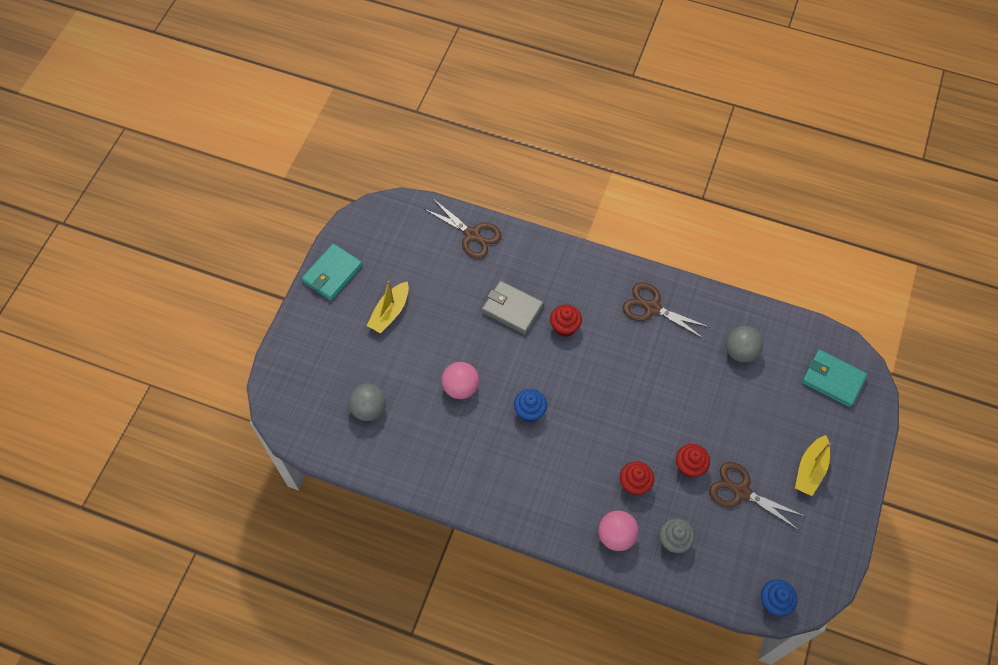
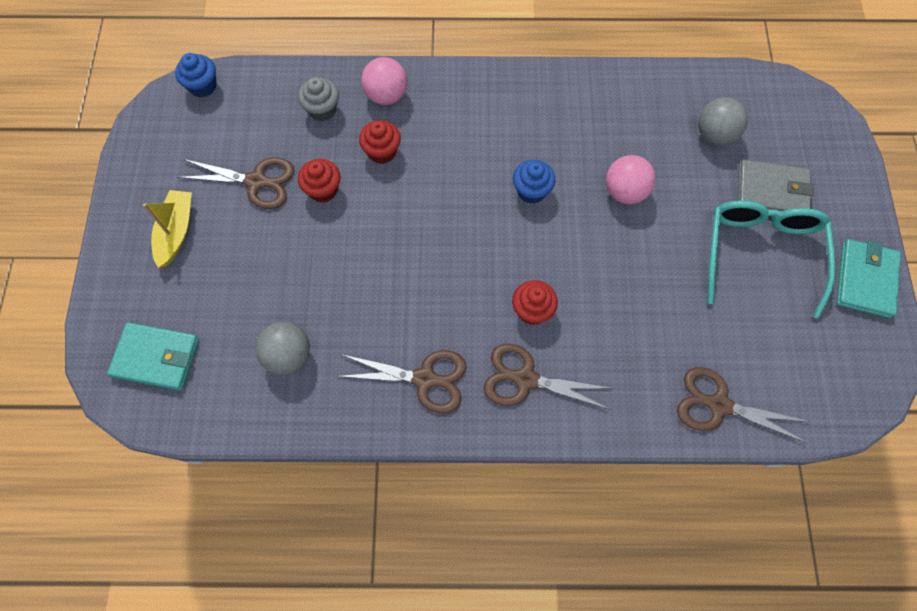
camera: 160 degrees right, 5 degrees up
(390, 312) = (761, 253): yellow boat -> turquoise glasses
(512, 309) = (611, 312): grey wallet -> grey wallet (771, 191)
(586, 287) = (525, 379): none -> brown scissors

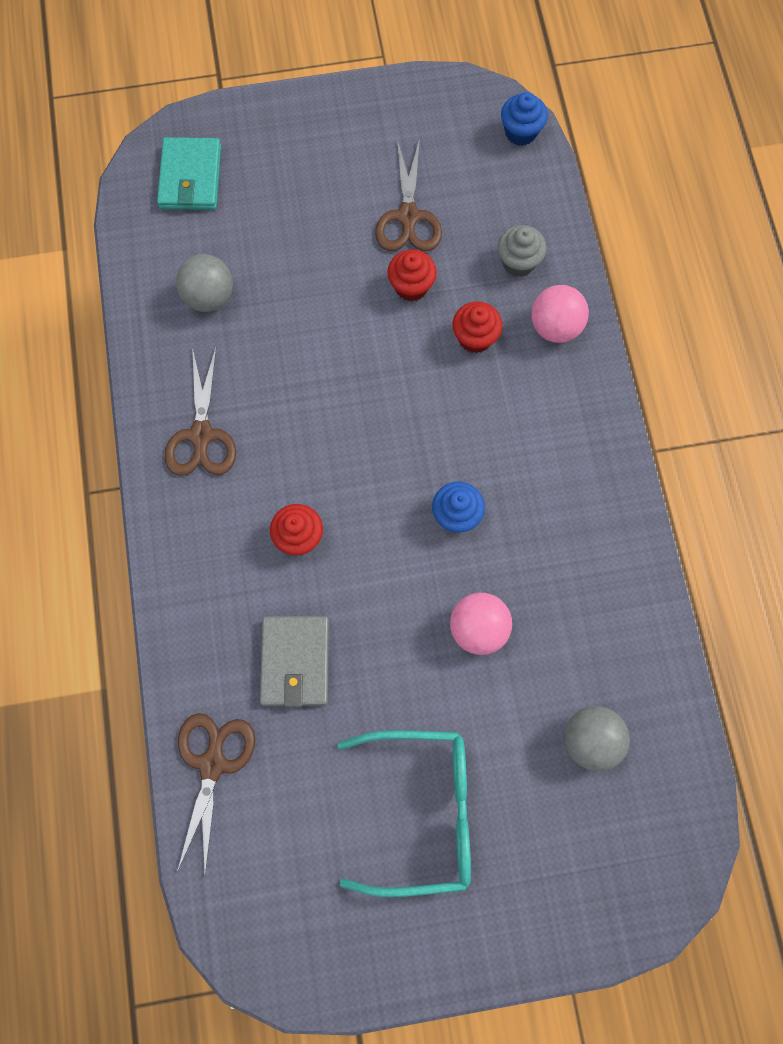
camera: 80 degrees right, 5 degrees up
(176, 232) = (332, 156): yellow boat -> none
(525, 379) = (215, 541): brown scissors -> none
(771, 191) = (518, 821): grey wallet -> grey wallet (295, 661)
(865, 280) = (408, 953): turquoise wallet -> none

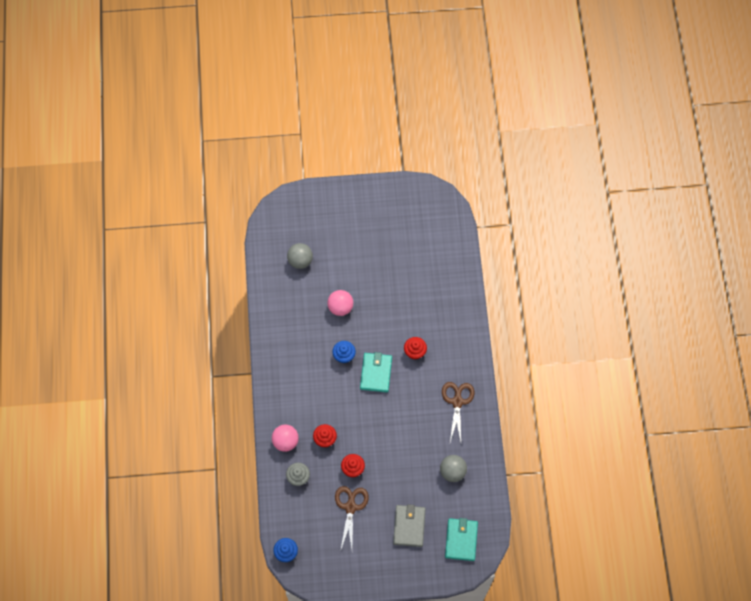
camera: 175 degrees left, 5 degrees down
(212, 764) = (454, 264): brown scissors -> none
(295, 661) = (419, 300): grey wallet -> grey wallet (409, 526)
(382, 482) = (376, 373): none -> turquoise wallet
(421, 810) = (371, 241): turquoise glasses -> none

